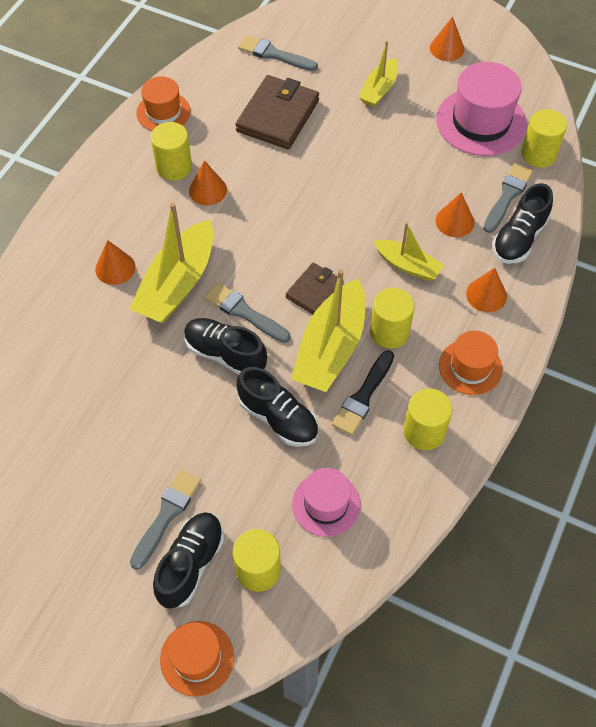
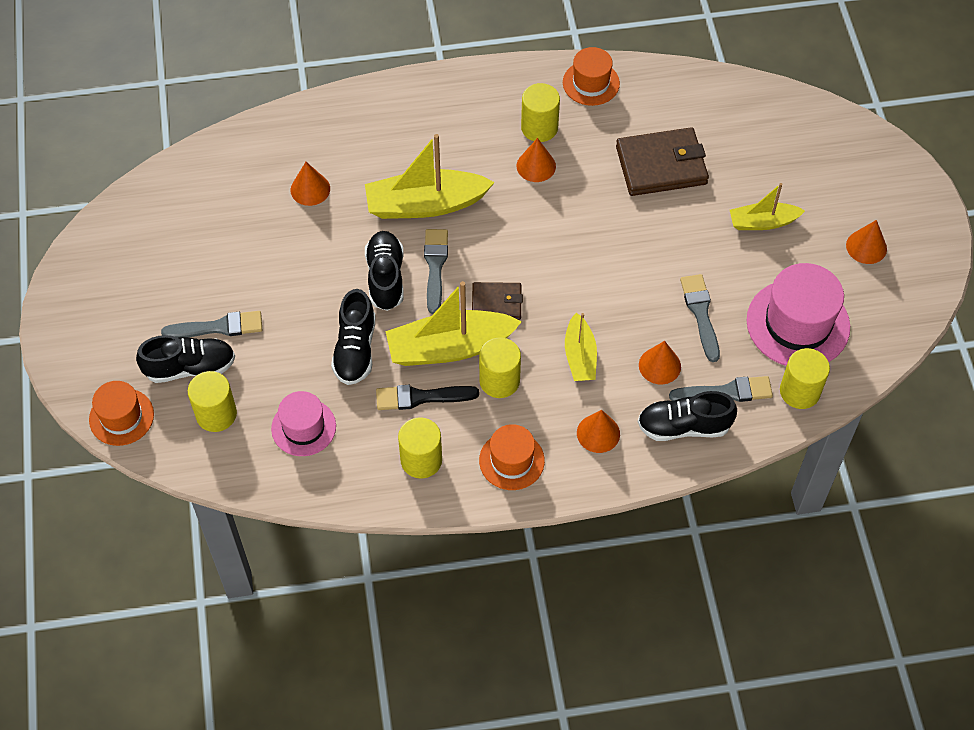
camera: 55 degrees right, 0 degrees up
(115, 268) = (406, 154): orange cone -> orange cone (310, 189)
(274, 54) = (730, 119): grey brush -> grey brush (700, 314)

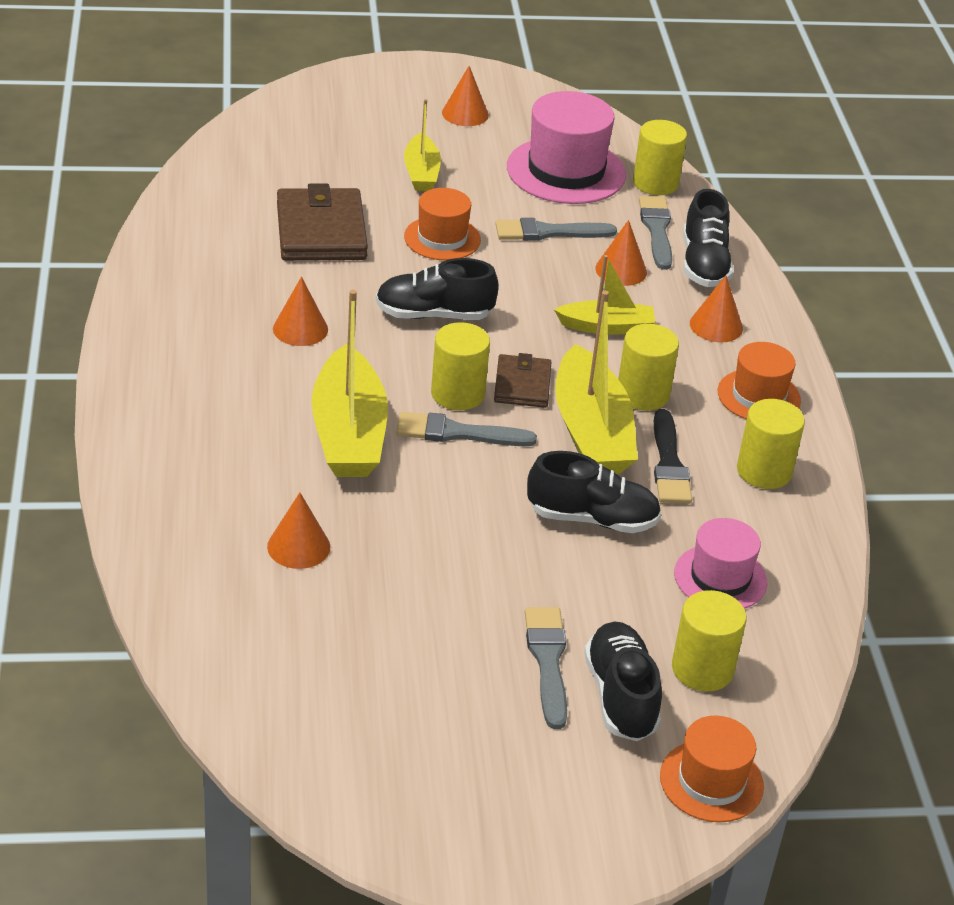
camera: 90 degrees left, 20 degrees down
(385, 278) = (472, 481): black shoe -> black shoe (434, 315)
(539, 128) = (234, 319): yellow cylinder -> yellow cylinder (457, 394)
(591, 83) = (168, 268): orange hat -> orange hat (442, 238)

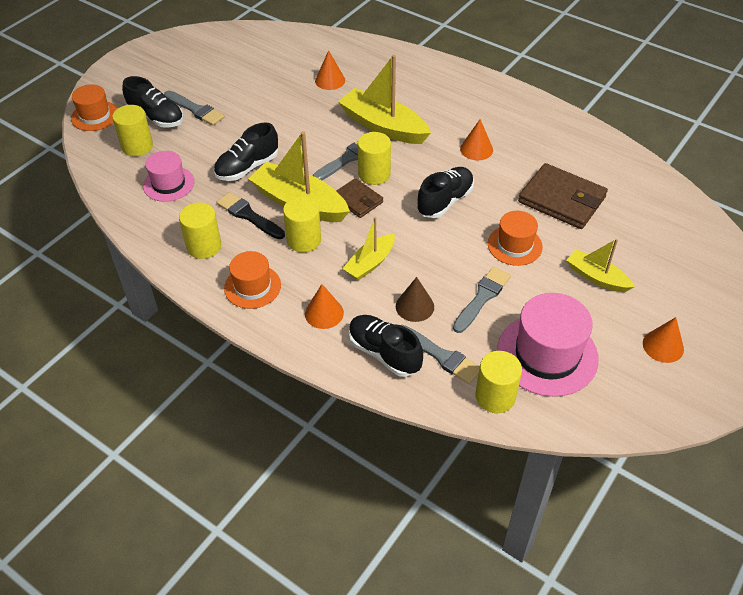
camera: 135 degrees right, 10 degrees up
(621, 270) = (414, 306): orange cone -> brown cone

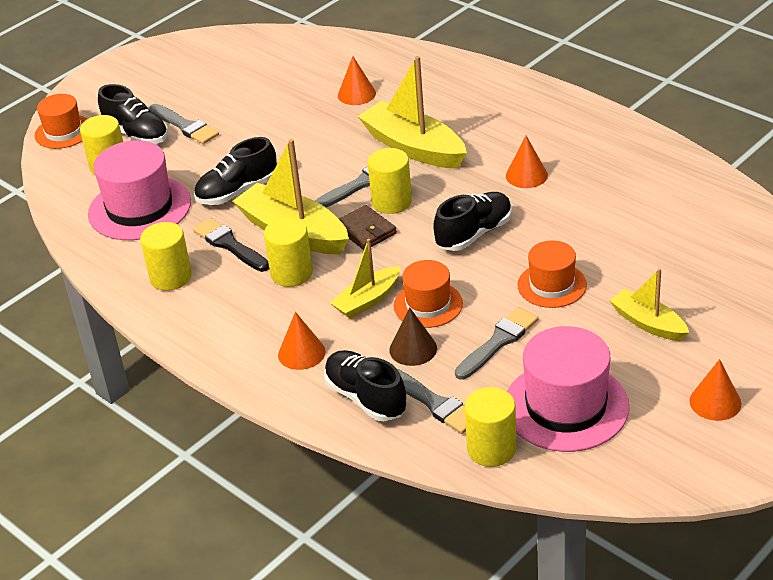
camera: 10 degrees right, 10 degrees down
(168, 184) = (139, 208): pink hat -> pink hat, size x1.65
(252, 286) = (221, 322): orange hat -> orange hat (428, 304)
(561, 200) = (623, 235): brown wallet -> none

